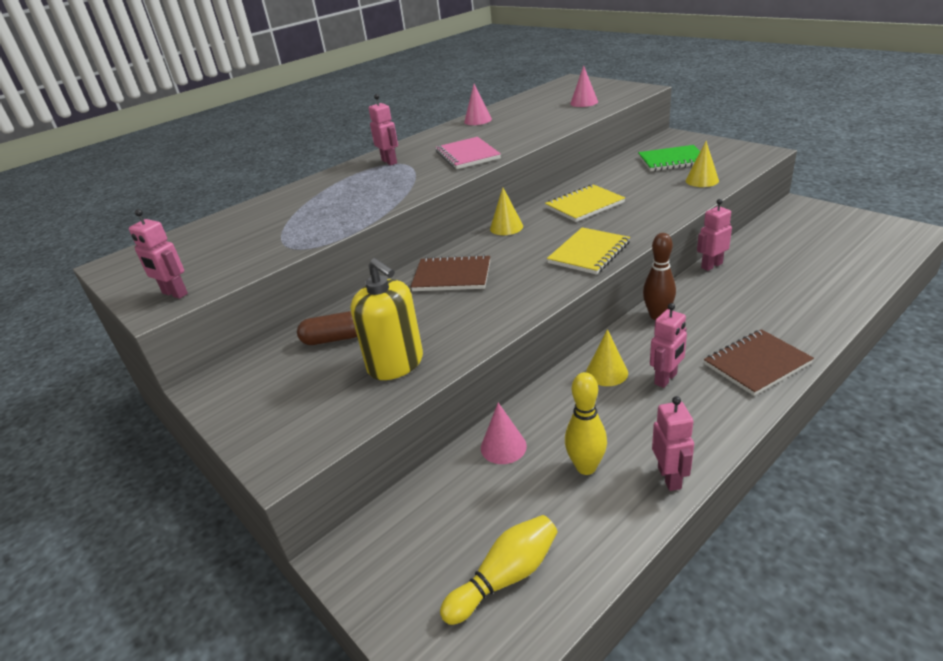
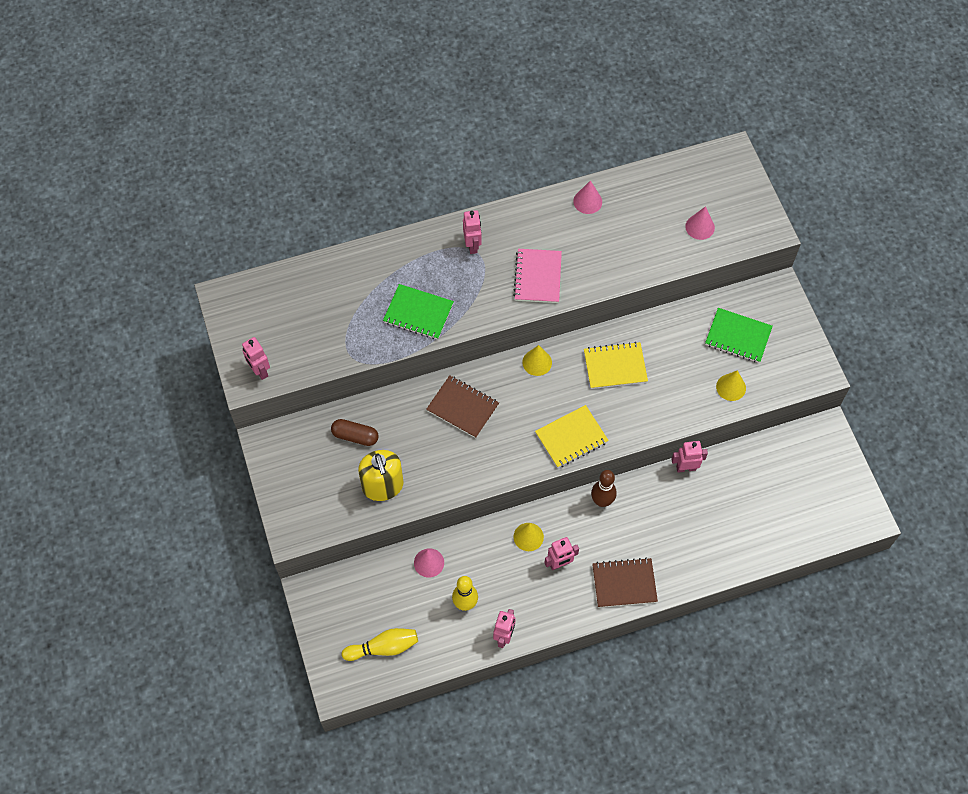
camera: 20 degrees right, 30 degrees up
(359, 204) = (418, 313): none -> green notebook

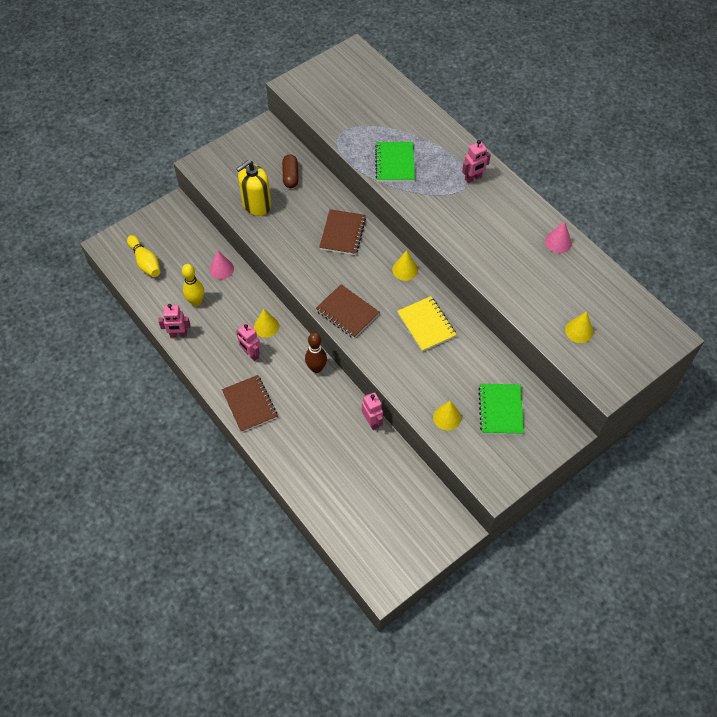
camera: 70 degrees right, 5 degrees down
(260, 371) = (303, 89): pink robot -> none
(538, 277) = (466, 229): pink notebook -> none
(571, 437) = (347, 312): yellow notebook -> brown notebook
(700, 227) = (579, 331): pink cone -> yellow cone

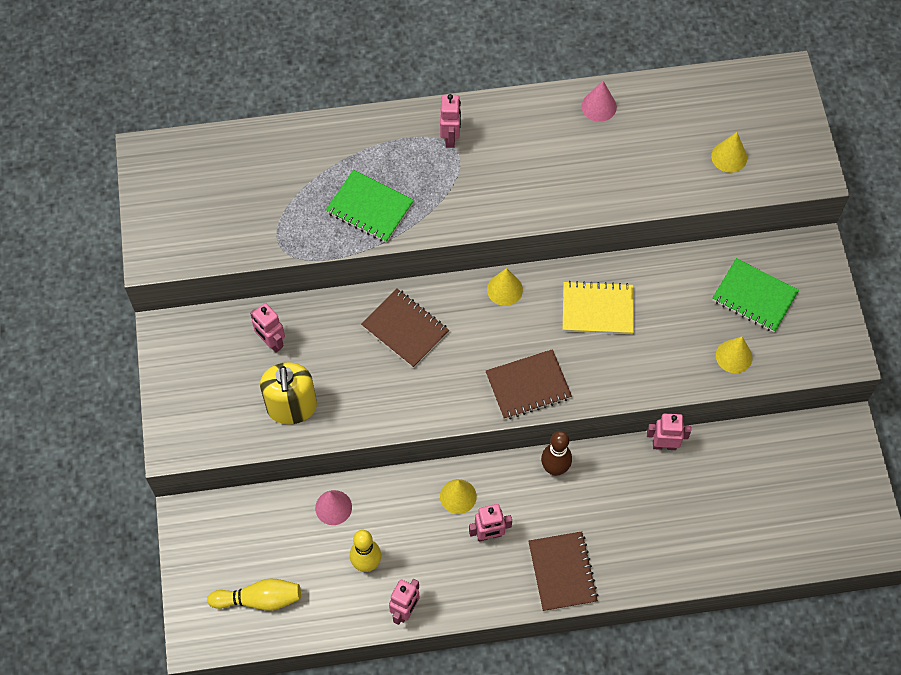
camera: 60 degrees left, 5 degrees up
(249, 404) = (562, 572): brown notebook -> brown notebook turned 75 degrees clockwise
(290, 176) = (271, 342): brown capsule -> pink robot

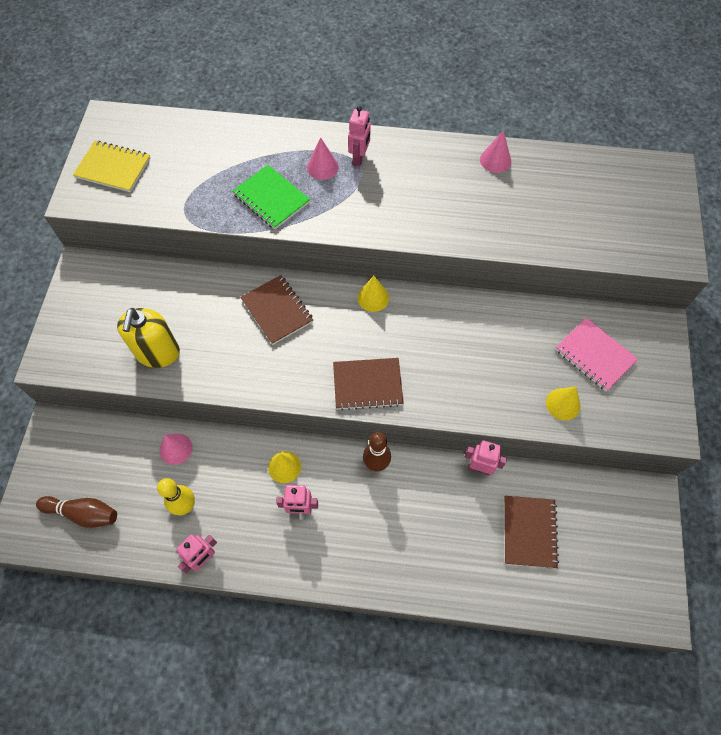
camera: 15 degrees right, 0 degrees up
(259, 599) = (83, 513): yellow bowling pin -> brown bowling pin
(271, 342) = (162, 295): pink robot -> none
(413, 157) = (322, 167): none -> pink cone
(562, 572) = (354, 561): brown notebook -> brown notebook (529, 532)
(597, 309) = (449, 333): yellow notebook -> yellow notebook (113, 168)
(729, 157) = (602, 225): yellow cone -> none
(754, 297) = (594, 355): green notebook -> pink notebook

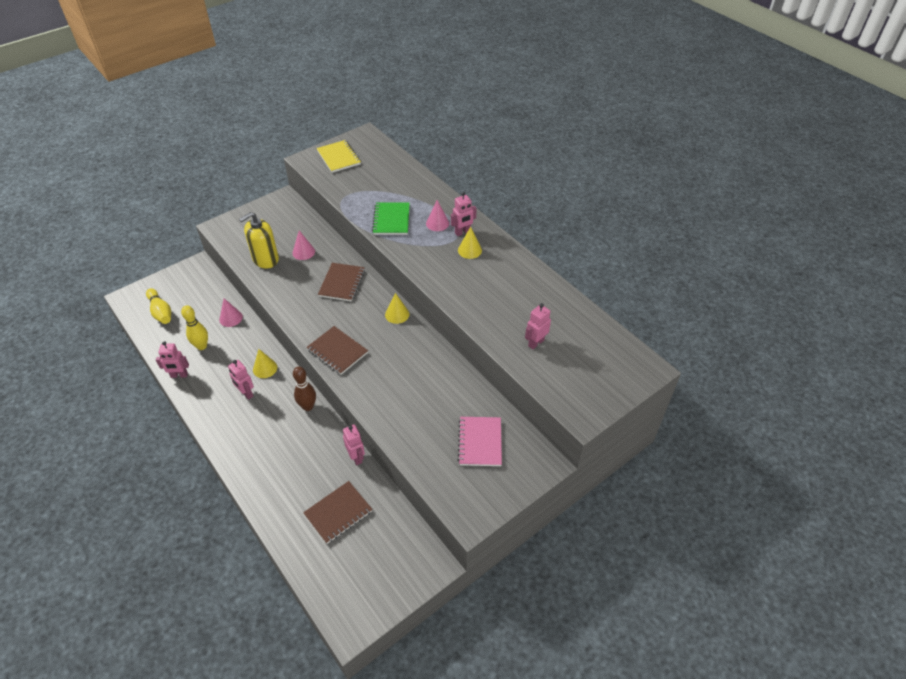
camera: 45 degrees right, 15 degrees down
(83, 513) = (161, 312): brown bowling pin -> yellow bowling pin
(495, 160) = (539, 285): pink cone -> pink cone (303, 252)
(563, 220) = (535, 343): none -> pink robot
(563, 404) = (425, 449): yellow cone -> yellow cone (469, 250)

